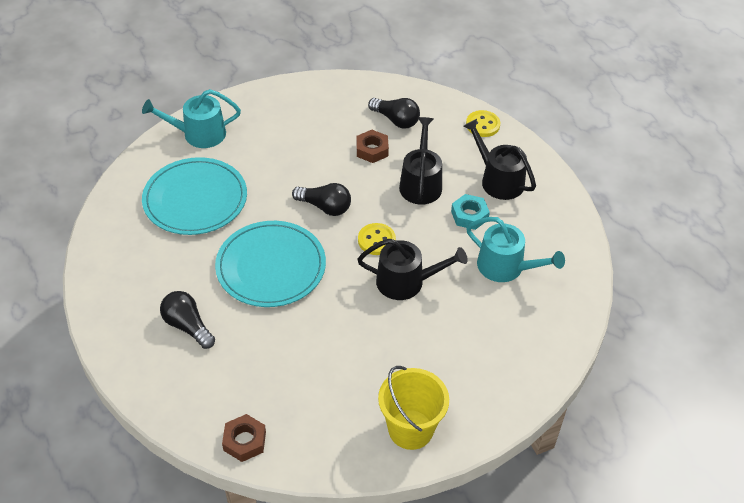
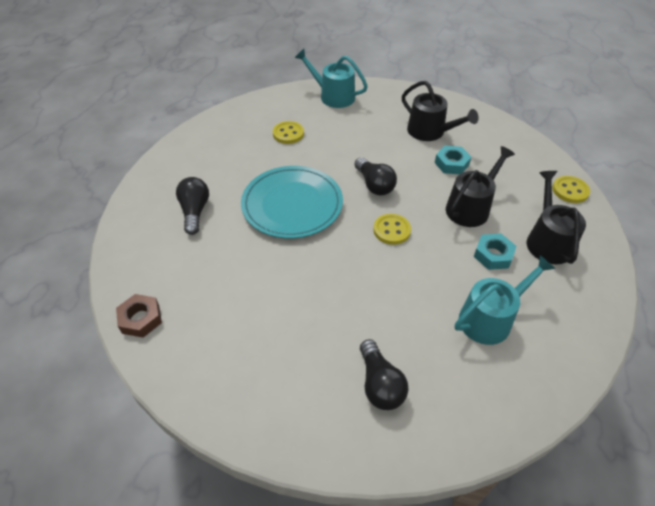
camera: 40 degrees right, 0 degrees up
(195, 199) = (288, 134): turquoise plate -> yellow button
(372, 150) = (451, 164): brown nut -> turquoise nut
(396, 120) = (492, 152): black light bulb -> black light bulb (380, 384)
(406, 282) = (385, 276): black watering can -> black watering can (430, 132)
(410, 429) = (268, 405): yellow bucket -> none
(506, 267) = (490, 318): turquoise watering can -> turquoise watering can turned 105 degrees counterclockwise

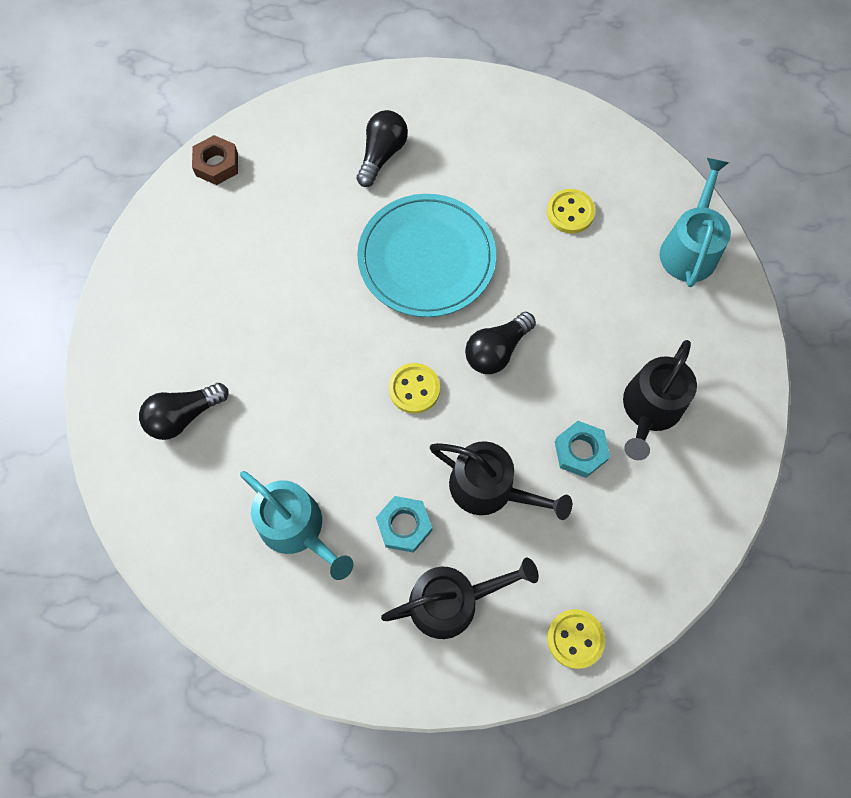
camera: 75 degrees right, 20 degrees up
(195, 211) = (382, 155): black light bulb -> black light bulb turned 45 degrees counterclockwise

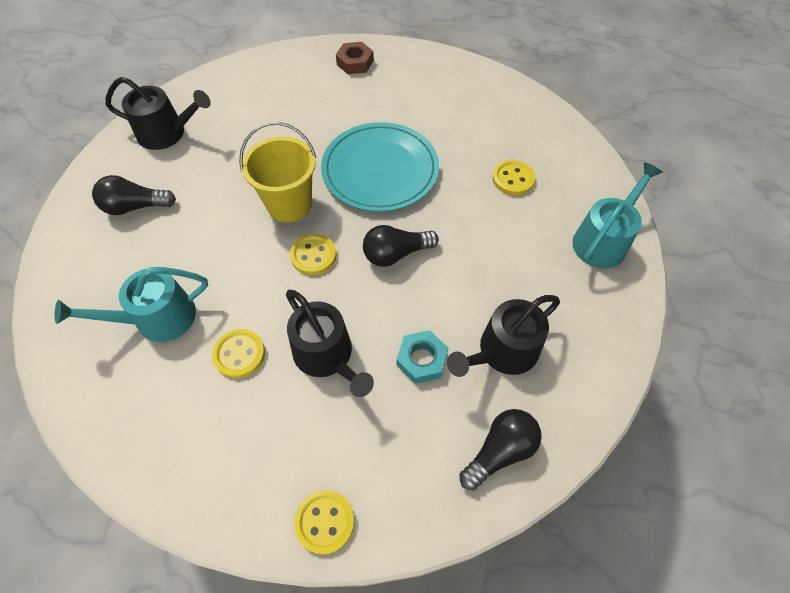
camera: 25 degrees right, 10 degrees down
(217, 164) = (270, 63): brown nut -> brown nut (355, 62)
(297, 528) = (157, 318): turquoise watering can -> turquoise watering can turned 90 degrees clockwise
(353, 341) = (289, 204): none -> yellow bucket
(382, 155) = (389, 94): black light bulb -> black light bulb (500, 451)
(404, 526) = (239, 354): turquoise nut -> yellow button
(452, 601) = (238, 434): black watering can -> black watering can (167, 133)

